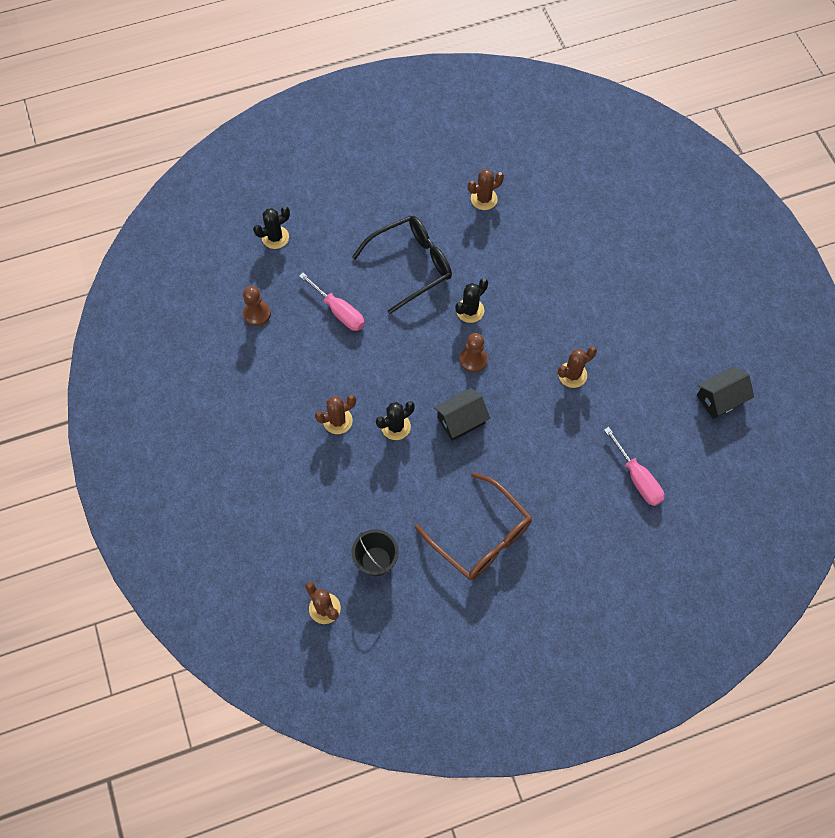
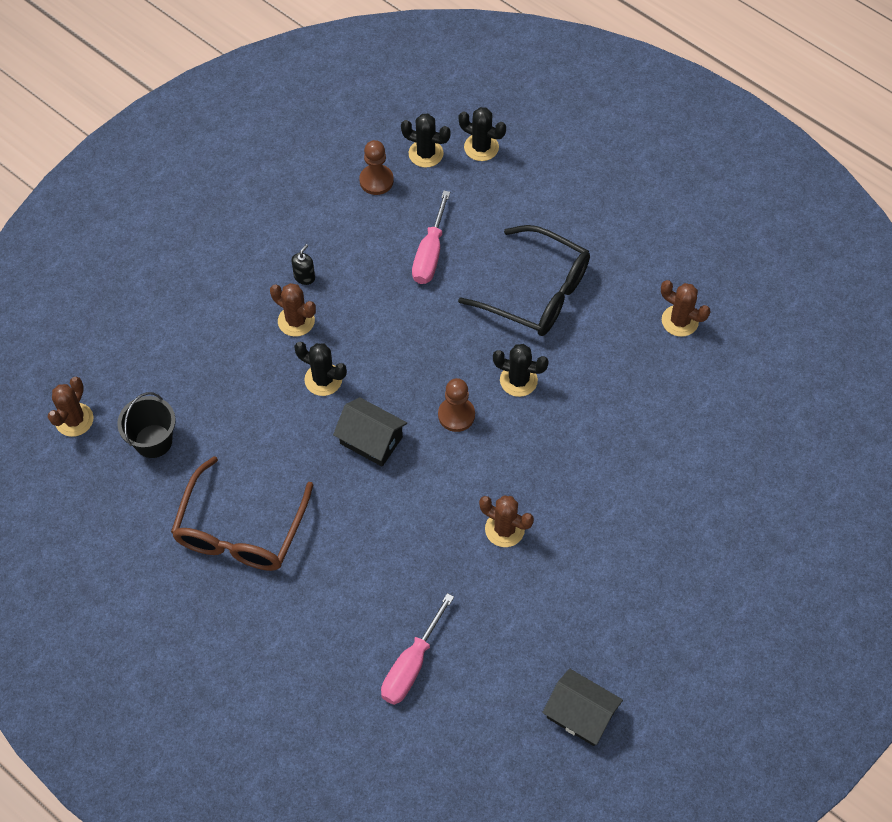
camera: 60 degrees right, 5 degrees down
(256, 272) = (426, 153): none -> black cactus
(305, 398) = (304, 277): none -> black soap dispenser

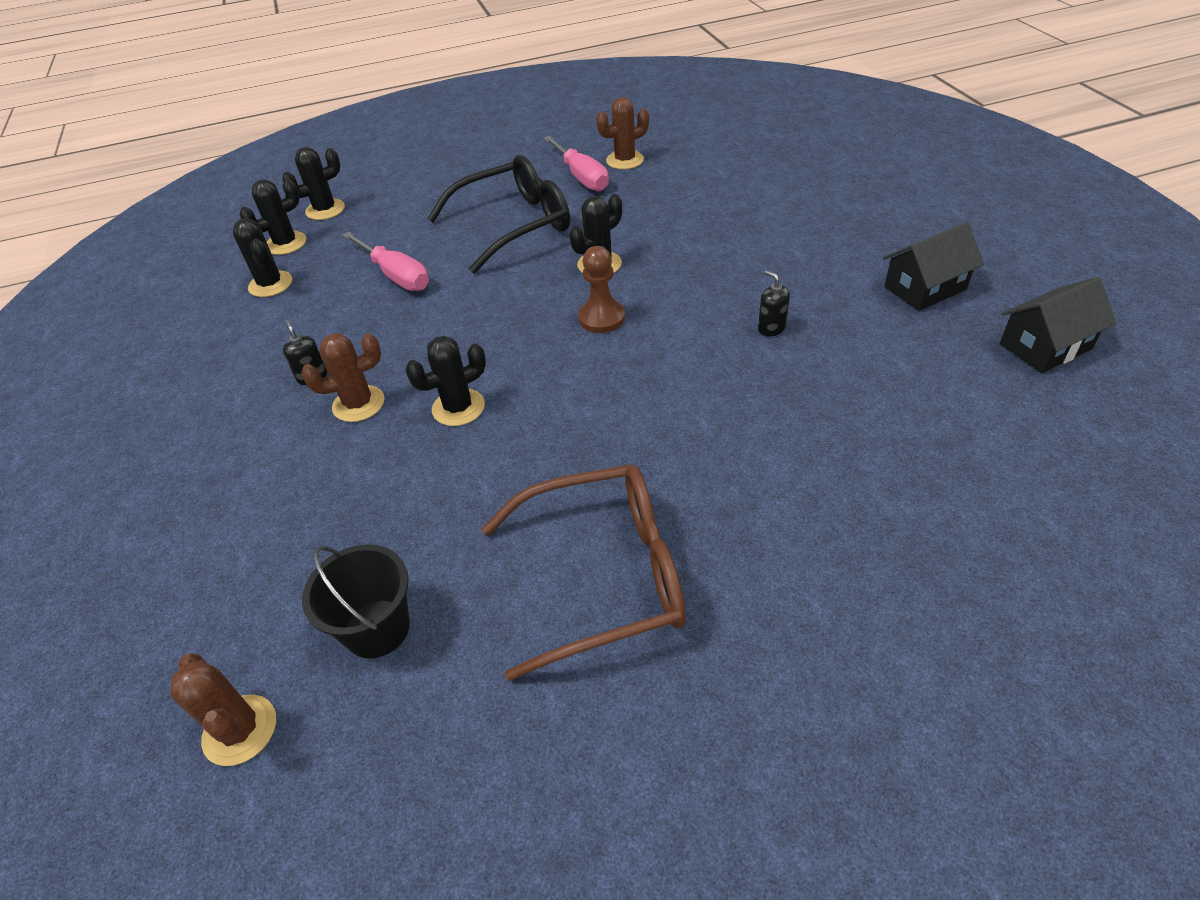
camera: 55 degrees left, 15 degrees down
(240, 531) = (605, 576): brown glasses -> brown glasses turned 60 degrees counterclockwise
(371, 440) = (575, 394): black house -> black house (925, 288)
(376, 181) = (270, 284): brown pawn -> black cactus
(411, 664) = (918, 465): pink screwdriver -> pink screwdriver (581, 177)
(504, 529) = (771, 328): brown cactus -> black soap dispenser

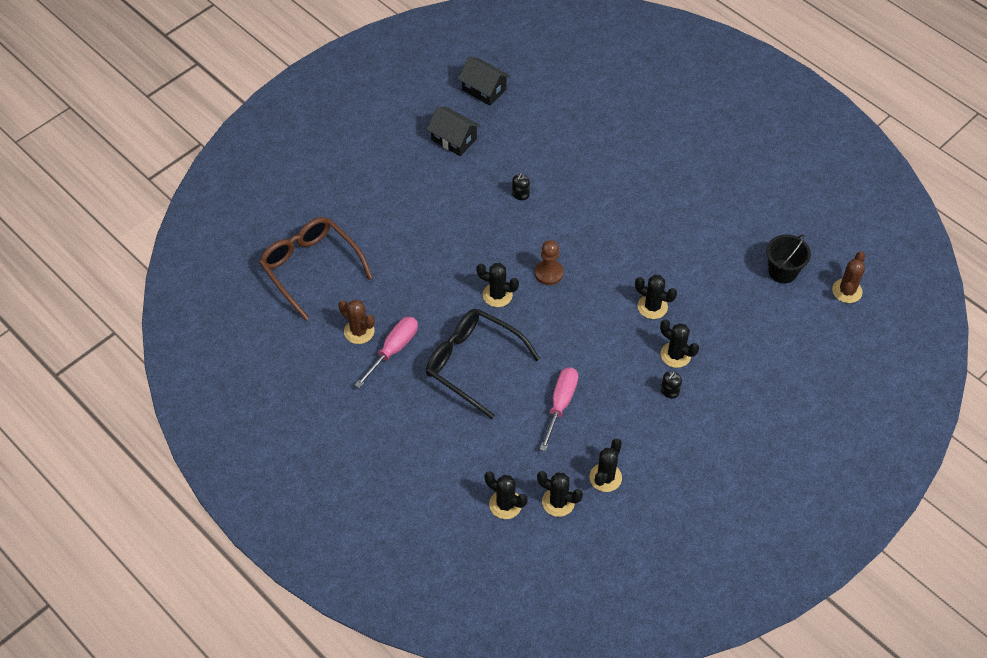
camera: 120 degrees left, 10 degrees up
(358, 404) = (675, 355): brown cactus -> black cactus
(605, 576) = (711, 207): brown glasses -> brown glasses (310, 267)

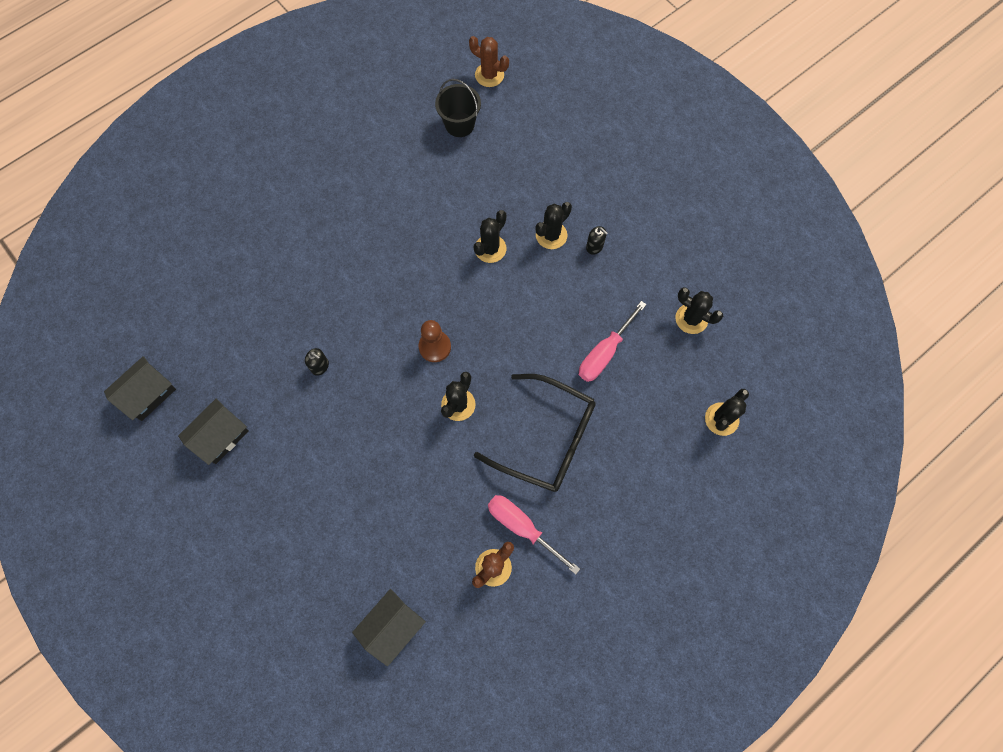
camera: 85 degrees left, 15 degrees up
(310, 267) = (392, 626): brown glasses -> black house
(472, 363) = (547, 439): black glasses -> black glasses turned 105 degrees counterclockwise
(558, 502) = (718, 367): black cactus -> none
(560, 404) = (604, 352): pink screwdriver -> pink screwdriver turned 75 degrees counterclockwise

